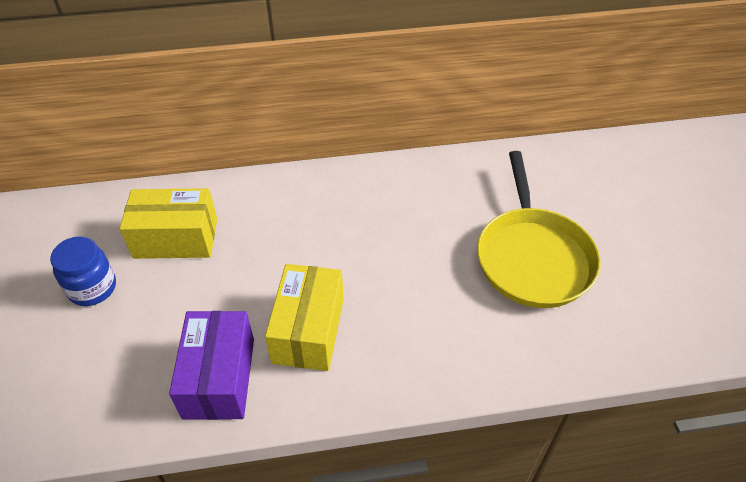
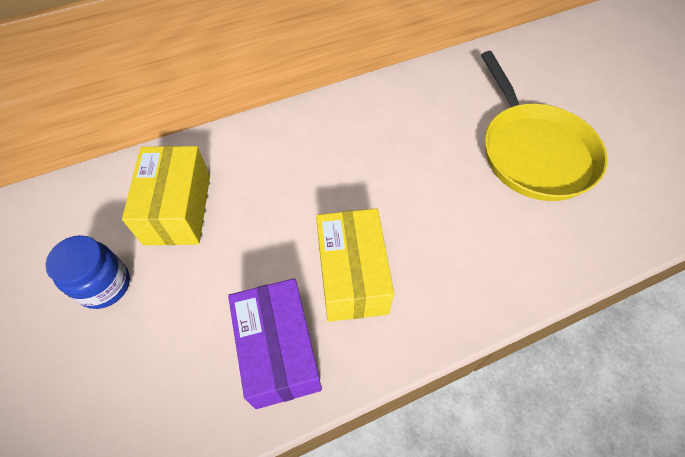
camera: 15 degrees left, 10 degrees up
(176, 238) = (178, 209): yellow box -> yellow box turned 75 degrees counterclockwise

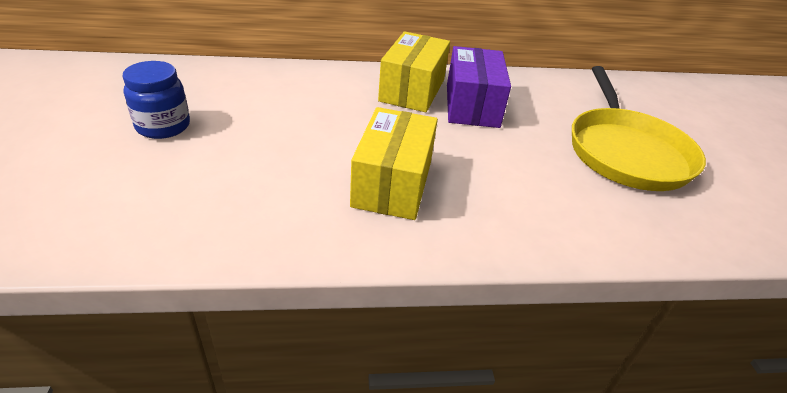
camera: 15 degrees right, 20 degrees down
(178, 209) = (258, 100): yellow box -> yellow box (412, 90)
(279, 351) = (289, 213): purple box -> purple box (472, 105)

